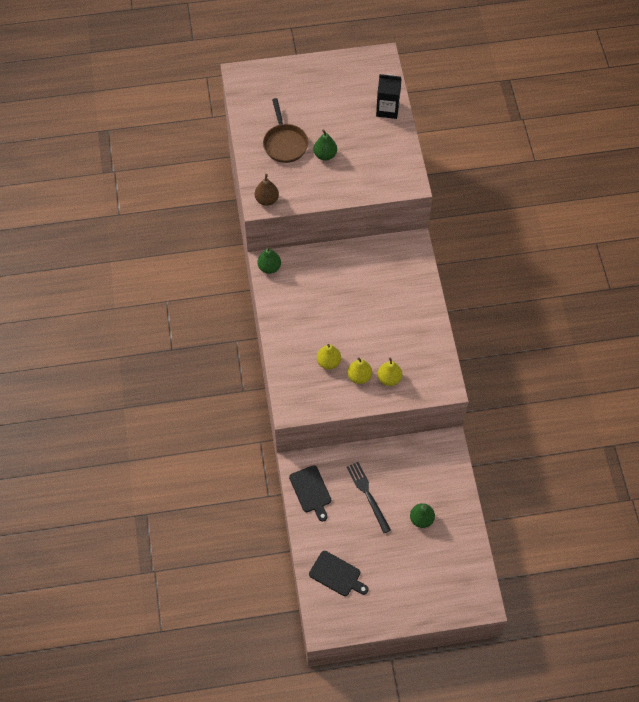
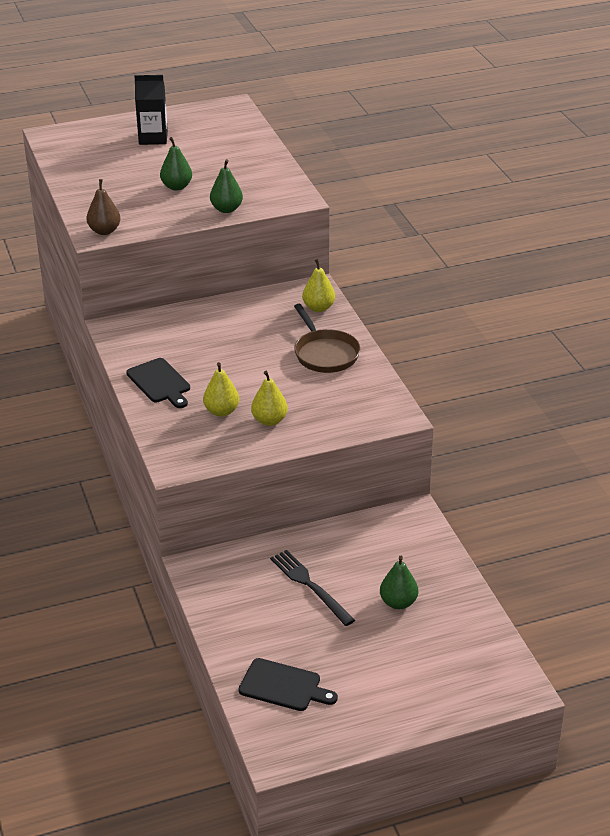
camera: 10 degrees left, 25 degrees down
(269, 267) = (118, 331): green pear -> green pear (226, 209)
(285, 143) = (120, 182): brown pan -> brown pan (325, 354)
(311, 491) = (222, 593): black cutting board -> black cutting board (160, 383)
(387, 109) = (250, 143): black carton -> black carton (153, 138)
(389, 378) = (313, 417): yellow pear -> yellow pear (318, 308)

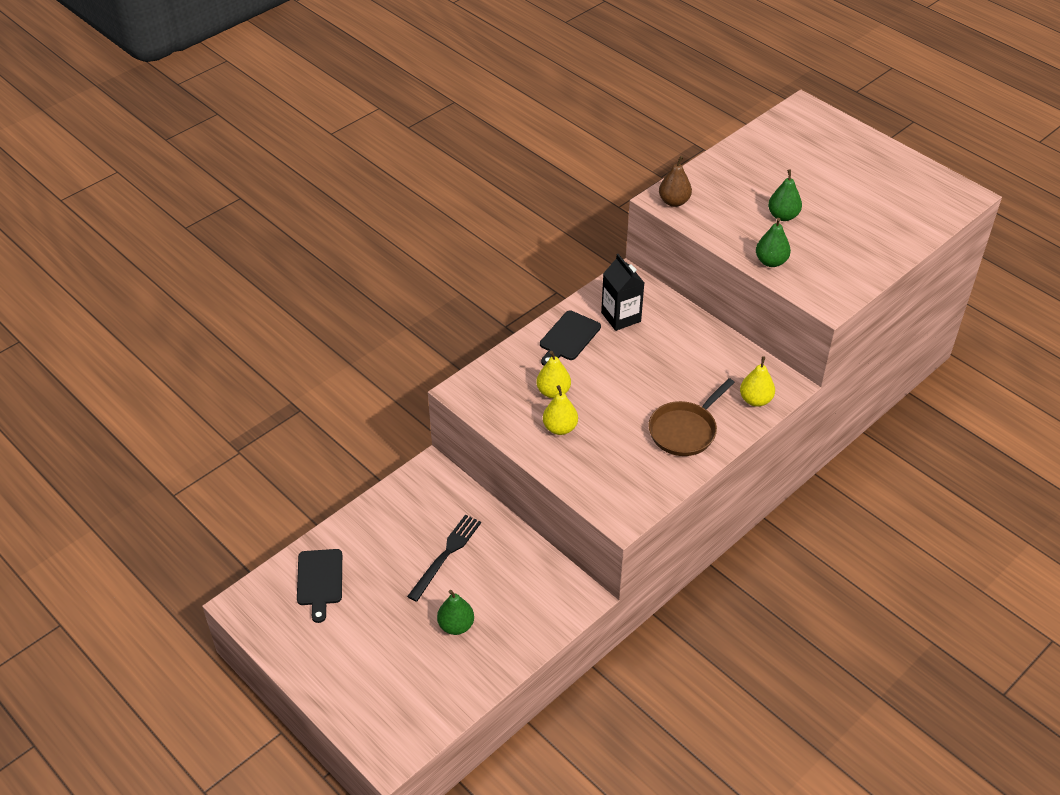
camera: 65 degrees right, 10 degrees up
(153, 138) = (855, 169): black carton -> black carton (621, 317)

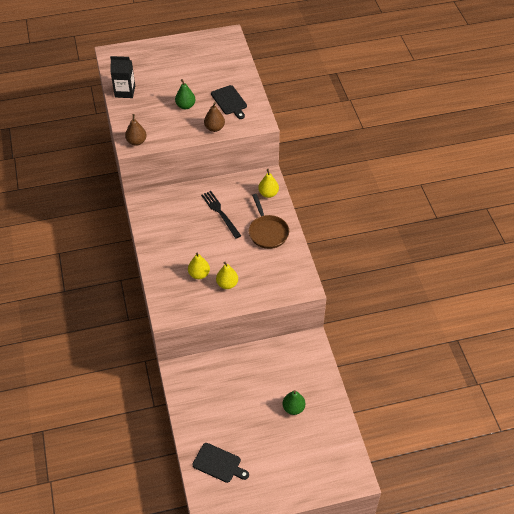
camera: 60 degrees left, 5 degrees up
(446, 555) = (243, 391): black fork -> black fork (220, 213)
(568, 338) = (164, 248): black cutting board -> black cutting board (229, 101)
(621, 317) = (167, 217): black carton -> black carton (125, 91)
(771, 261) = (214, 128): green pear -> brown pear

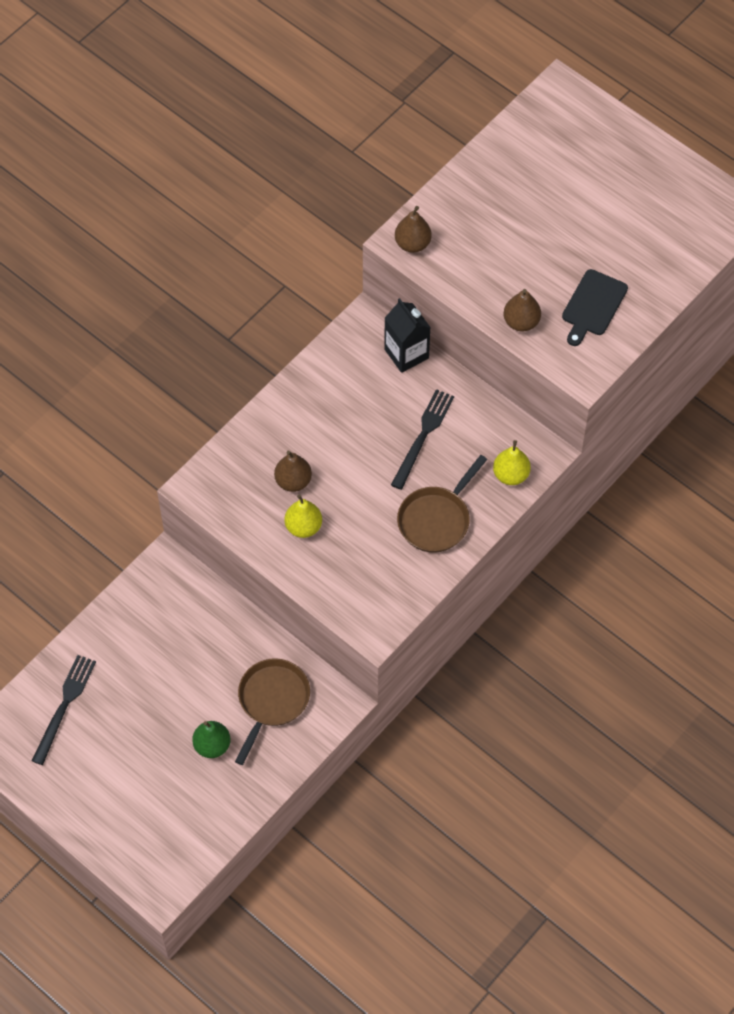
camera: 55 degrees right, 10 degrees up
(125, 91) = (497, 161): black carton -> black carton (406, 354)
(185, 106) = (534, 256): green pear -> none
(199, 274) = (293, 481): yellow pear -> brown pear
(219, 463) = (64, 706): black cutting board -> black fork
(289, 368) = (272, 701): none -> brown pan

